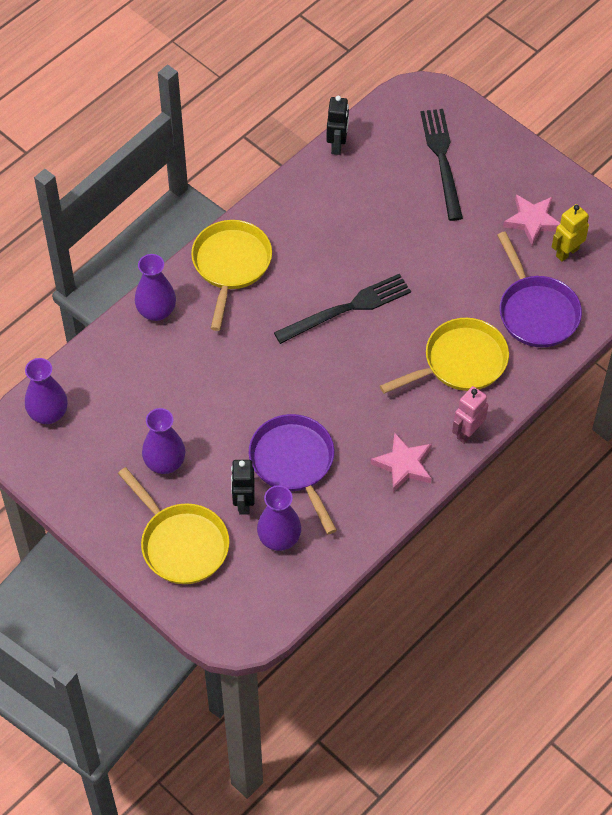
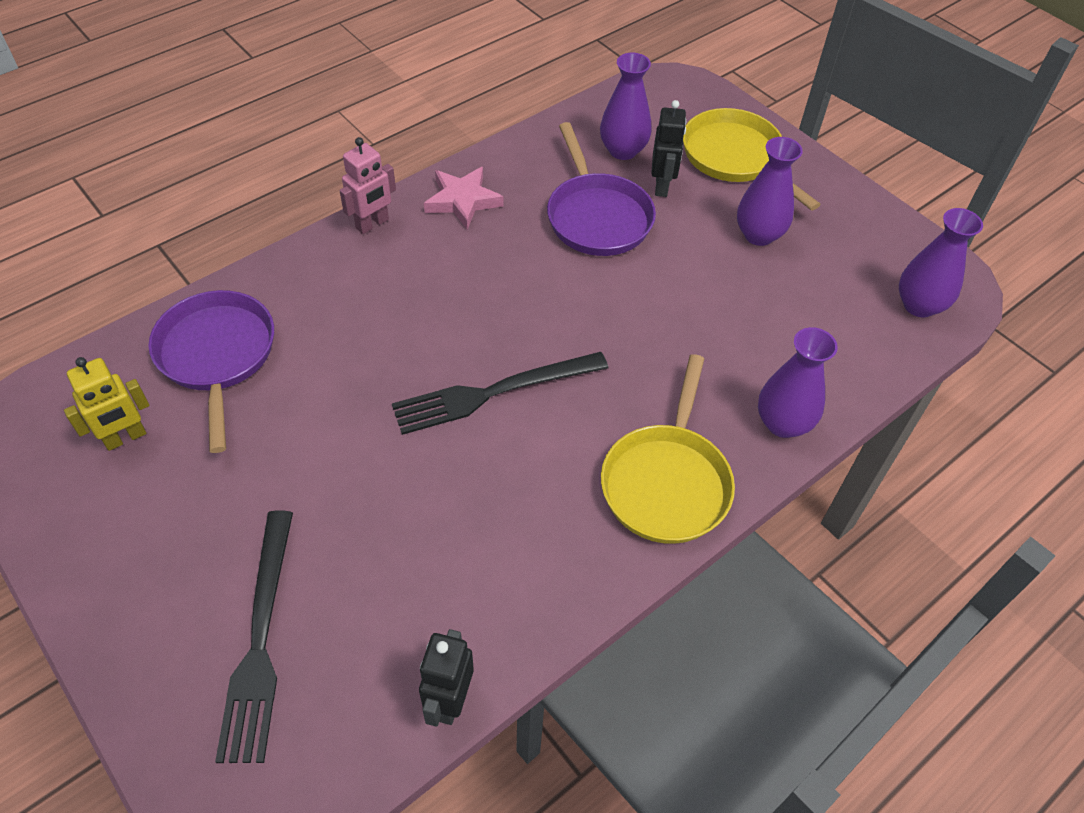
camera: 175 degrees left, 5 degrees down
(460, 362) = (352, 303): yellow pan -> none
(532, 221) = (153, 497): pink star -> none

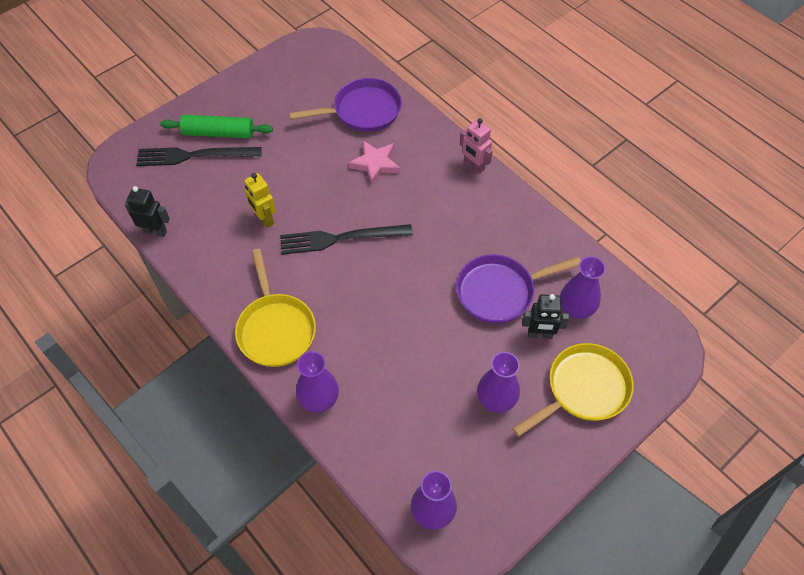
camera: 90 degrees right, 5 degrees up
(125, 438) = (308, 86): yellow robot -> yellow robot (264, 219)
(208, 596) = (218, 133): none -> green rolling pin
(462, 200) = (503, 212): pink star -> pink star (375, 164)
(493, 392) = (340, 238): black fork -> black fork turned 75 degrees counterclockwise
(666, 482) = (275, 329): yellow pan -> yellow pan turned 120 degrees counterclockwise

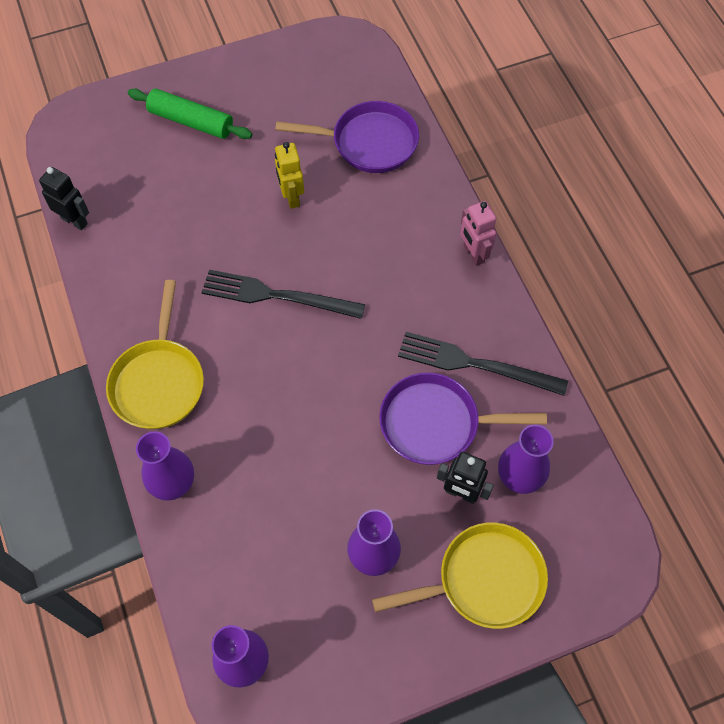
camera: 20 degrees right, 5 degrees up
(194, 155) = (153, 141): black fork -> black fork (475, 364)
(264, 219) = (200, 244): yellow robot -> yellow robot (291, 197)
(375, 164) = (356, 214): pink star -> none

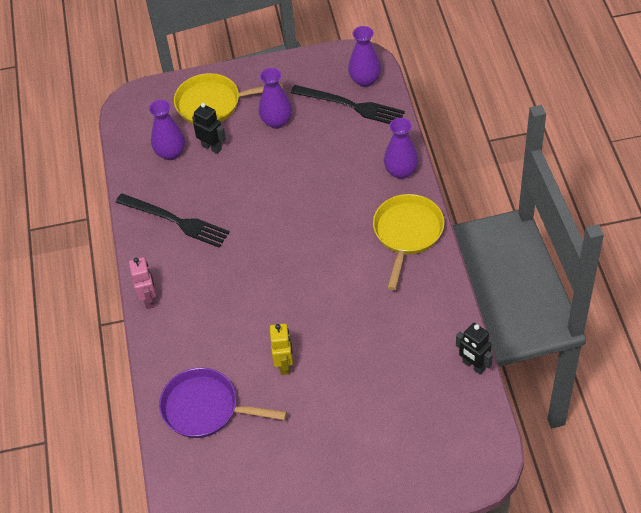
camera: 165 degrees left, 10 degrees down
(191, 121) = (364, 451): green rolling pin -> none
(276, 296) = (311, 284): black fork -> black fork (351, 106)
(436, 423) = (215, 188): purple pan -> none

